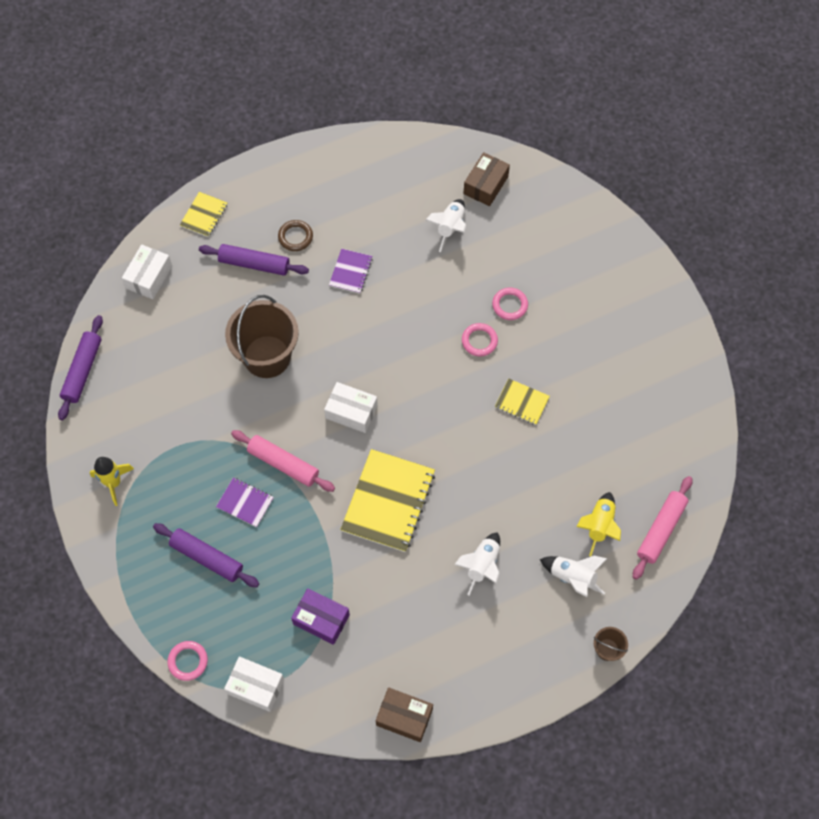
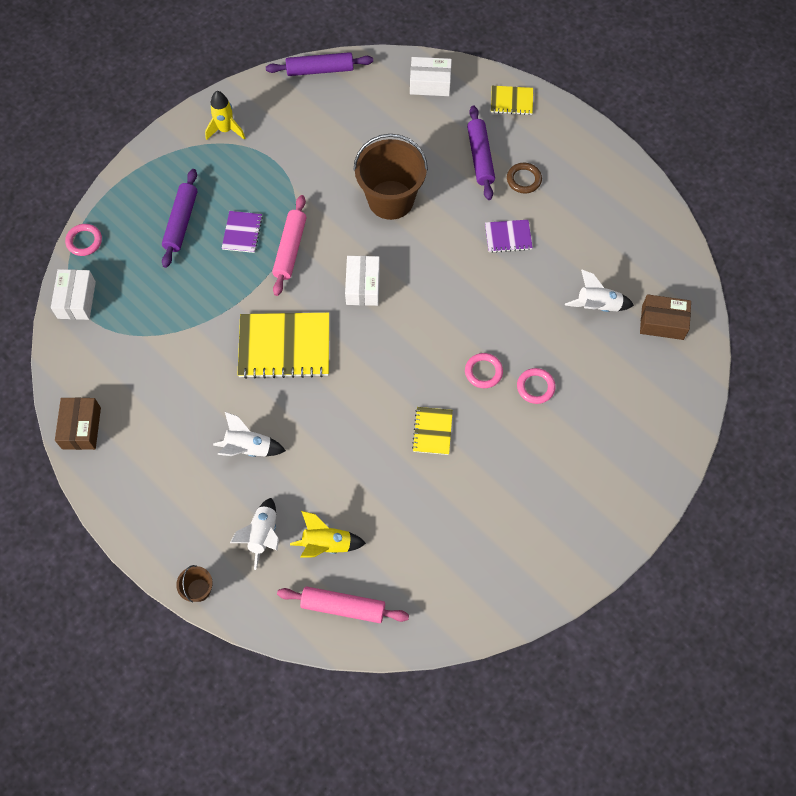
camera: 70 degrees right, 0 degrees up
(321, 619) = (152, 330): purple box -> none

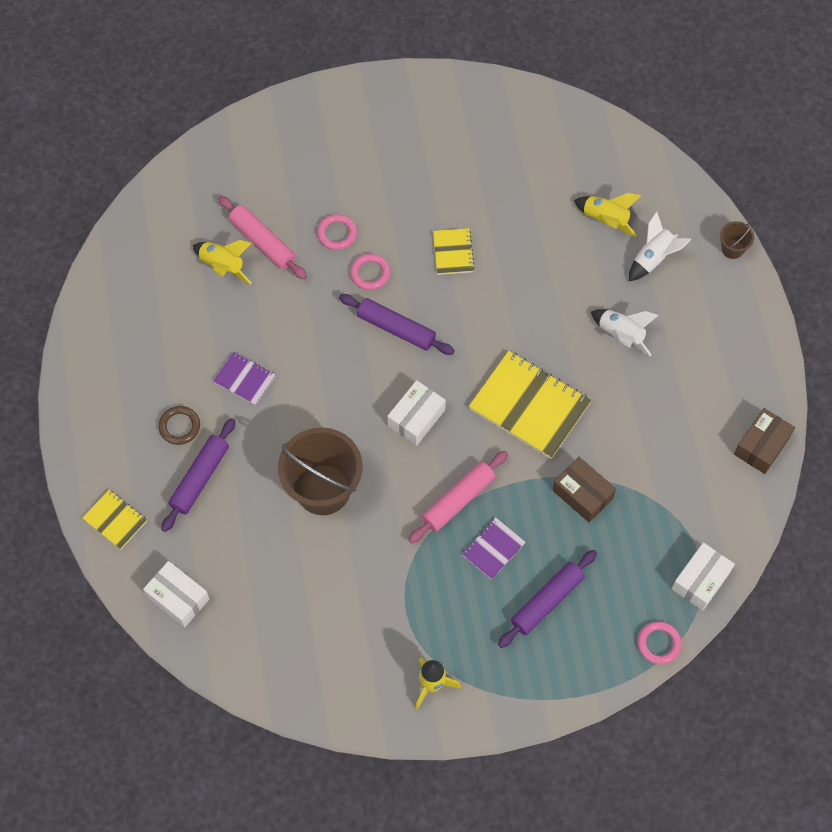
camera: 145 degrees left, 0 degrees up
(320, 70) = (279, 696): purple rolling pin -> purple rolling pin (396, 328)
(343, 607) = (623, 168): pink rolling pin -> pink rolling pin (262, 242)
(432, 431) = (453, 252): yellow notebook -> yellow notebook turned 45 degrees counterclockwise
(597, 306) = (223, 266): white rocket -> yellow rocket
(662, 322) = (181, 218): brown box -> brown box (582, 494)

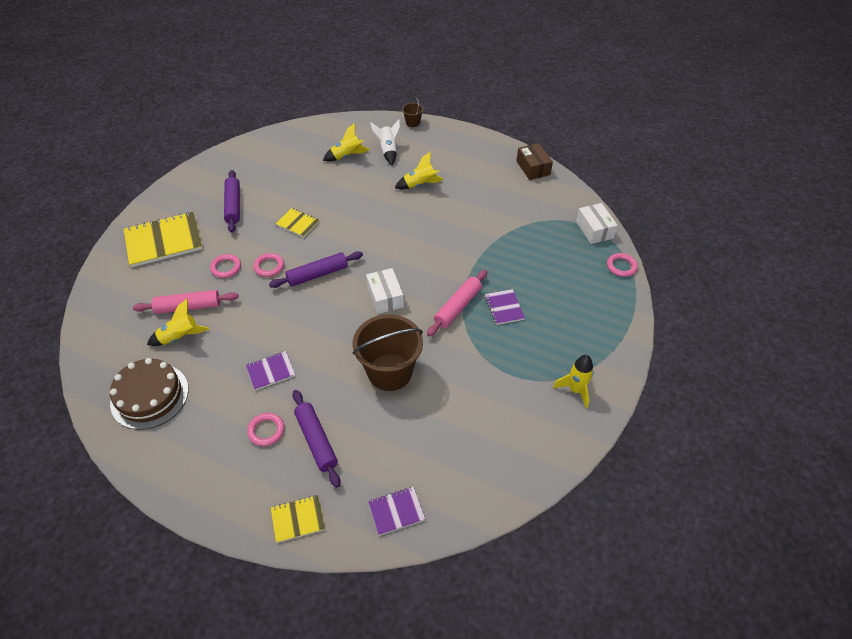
camera: 55 degrees left, 15 degrees down
(143, 297) = (149, 396): none -> brown cake
(178, 598) = (396, 511): white box -> purple notebook
(179, 426) = (266, 431): brown ring -> pink ring
(458, 500) = (457, 307): pink rolling pin -> pink rolling pin turned 45 degrees clockwise
(529, 406) = (426, 242): yellow notebook -> yellow notebook (164, 241)
(547, 601) = (558, 301): purple rolling pin -> purple rolling pin (233, 205)
(582, 494) = (502, 249): brown box -> none
(621, 335) = (420, 185): white rocket -> yellow rocket

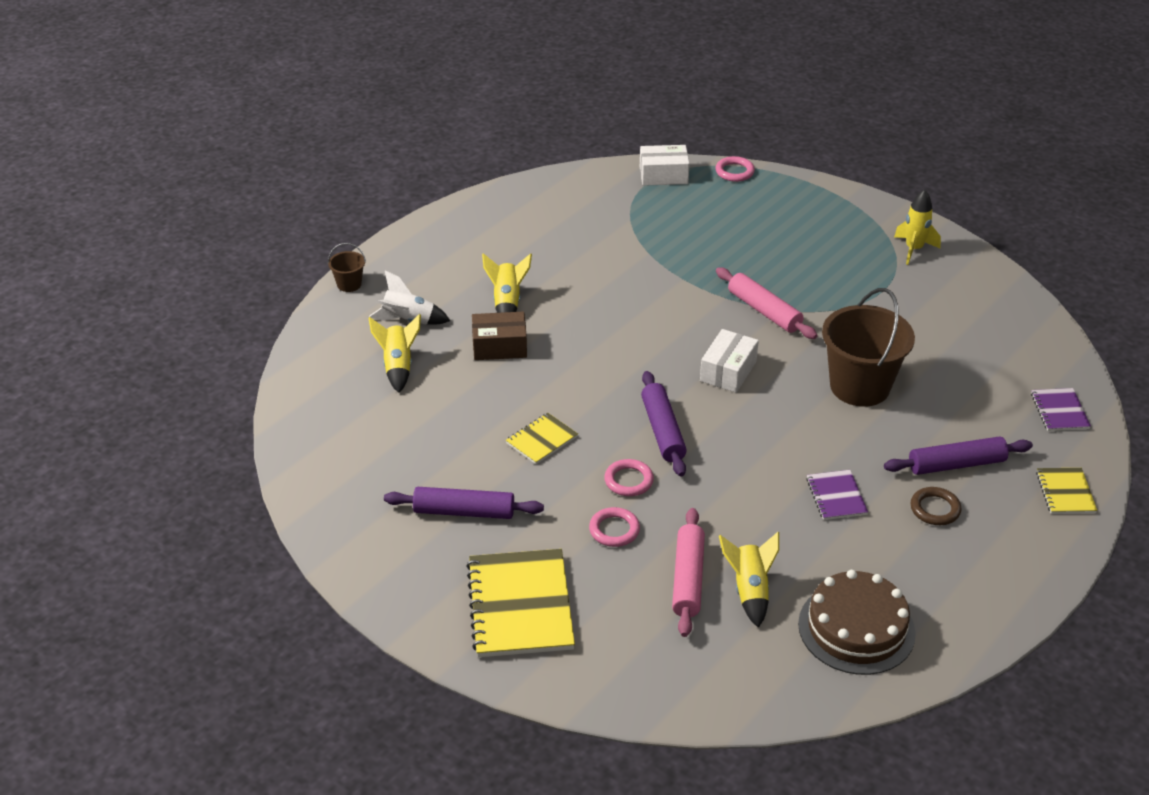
camera: 75 degrees left, 10 degrees down
(266, 431) = (935, 509): pink ring -> brown ring
(385, 297) = (728, 371): white box -> white box turned 60 degrees counterclockwise
(504, 308) = (776, 274): purple notebook -> none
(533, 168) = (519, 195): brown box -> brown box (499, 346)

